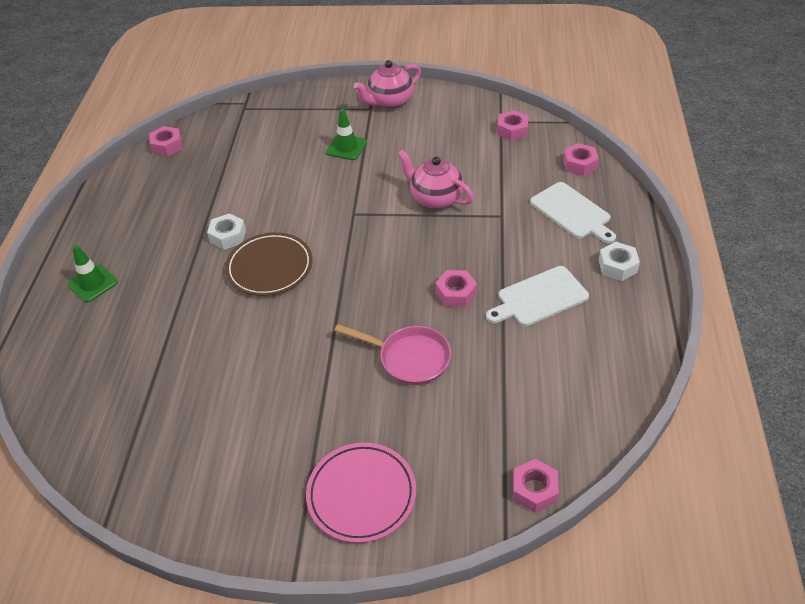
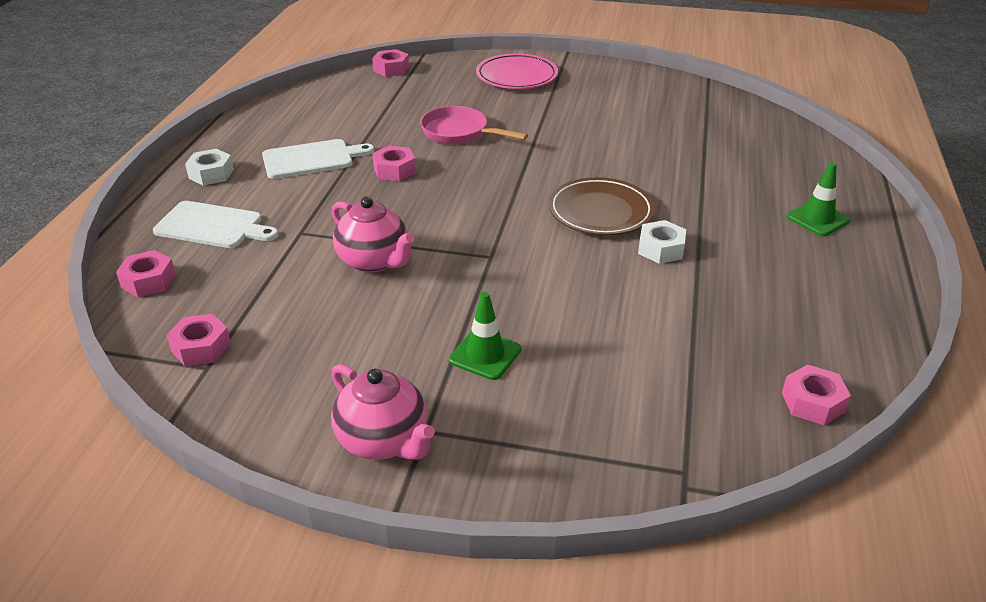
camera: 175 degrees left, 10 degrees down
(390, 102) = (383, 441): pink teapot -> pink teapot turned 75 degrees clockwise
(572, 212) = (212, 226): white cutting board -> white cutting board turned 135 degrees clockwise

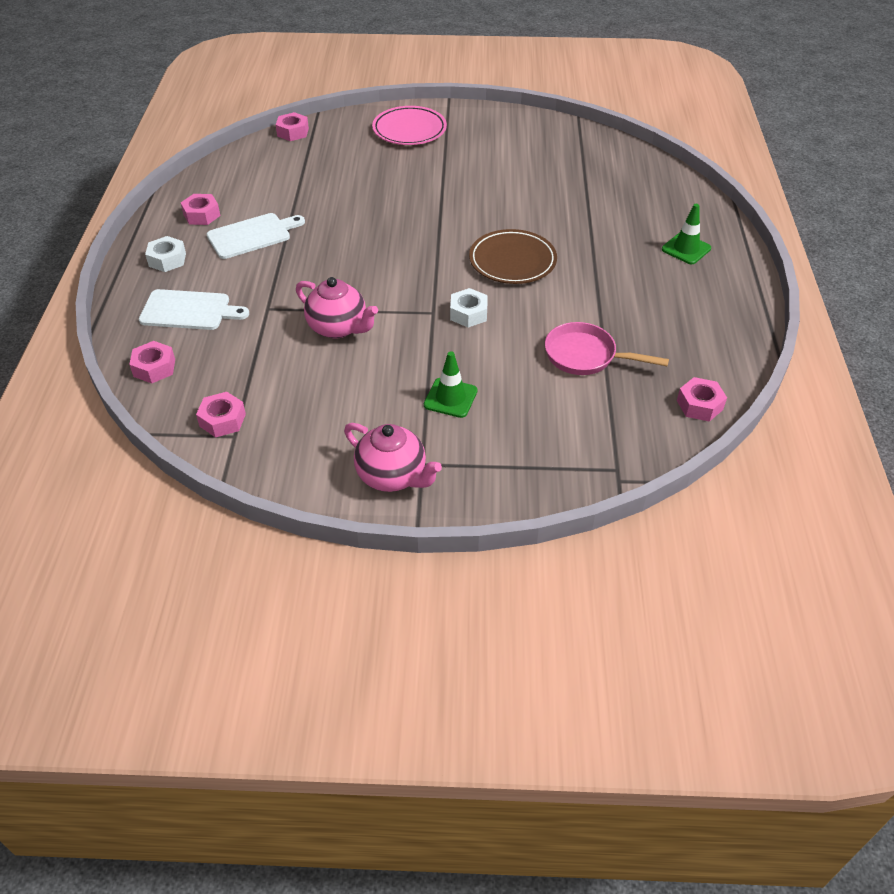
camera: 10 degrees left, 10 degrees up
(394, 170) = (328, 239): pink nut -> pink nut (201, 215)
(459, 133) = (374, 195): pink pan -> pink pan (585, 356)
(661, 249) = (567, 290): white nut -> white nut (468, 313)

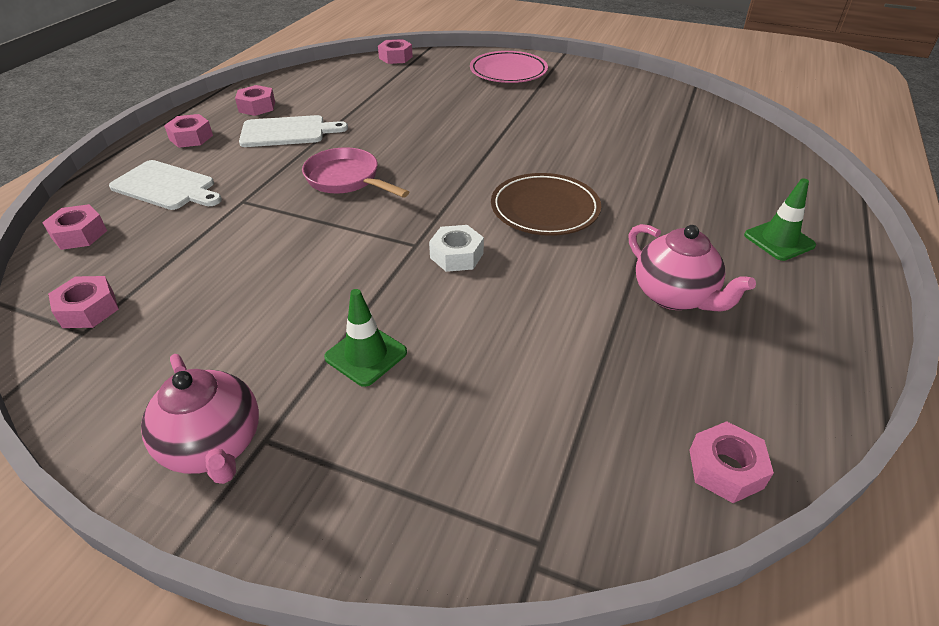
camera: 20 degrees right, 5 degrees down
(167, 259) = (191, 137): white nut -> pink nut
(338, 328) = (298, 237): pink teapot -> pink teapot (674, 296)
(585, 356) = (579, 345): pink pan -> pink pan (346, 180)

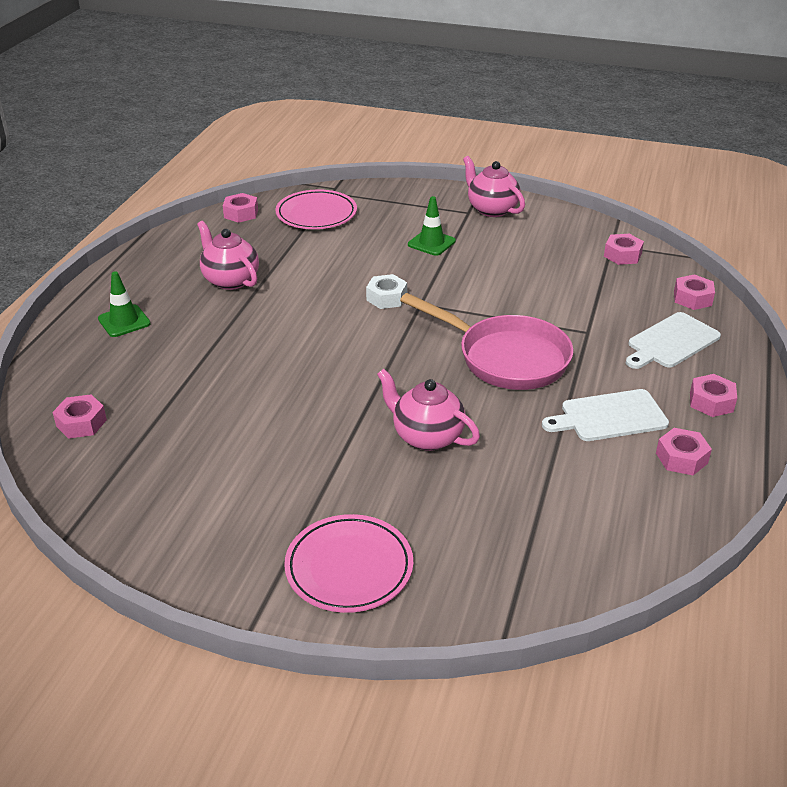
camera: 175 degrees right, 5 degrees down
(166, 186) = (671, 342): white cutting board -> white cutting board turned 60 degrees counterclockwise
(346, 180) = (506, 358): pink pan -> pink pan, size x1.51
(395, 57) = (550, 602): pink nut -> pink nut (81, 423)
(444, 126) = (426, 436): none -> pink teapot
(545, 209) = (314, 338): brown plate -> none
(568, 455) = (316, 214): none -> pink plate

